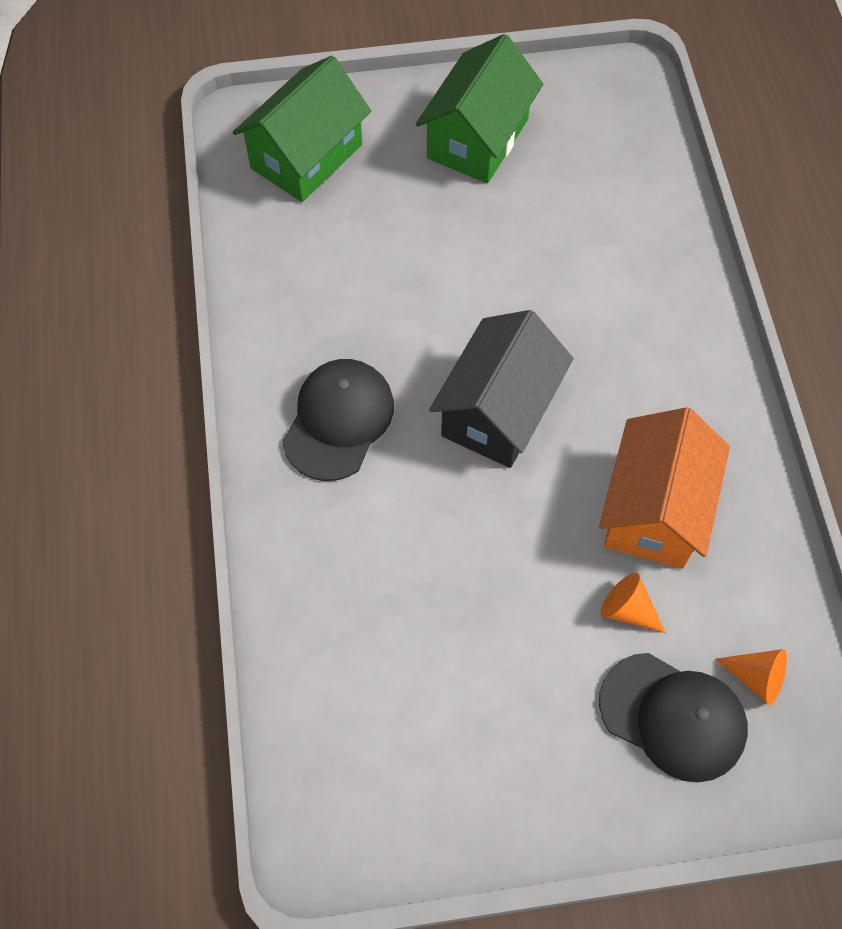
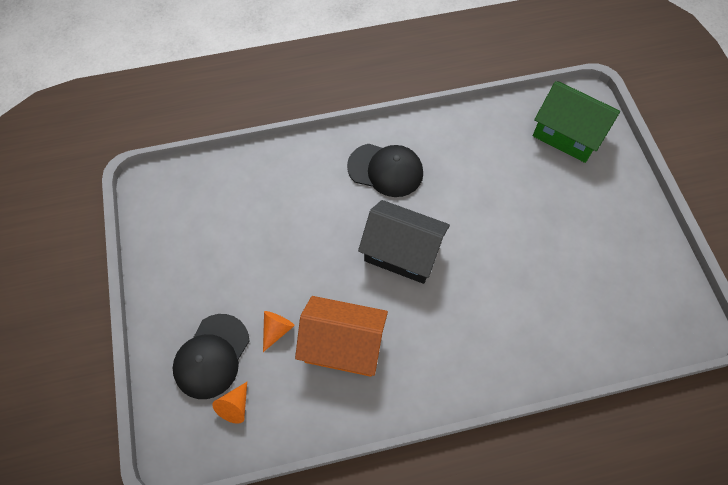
camera: 85 degrees right, 0 degrees up
(478, 139) = (608, 229): green house -> none

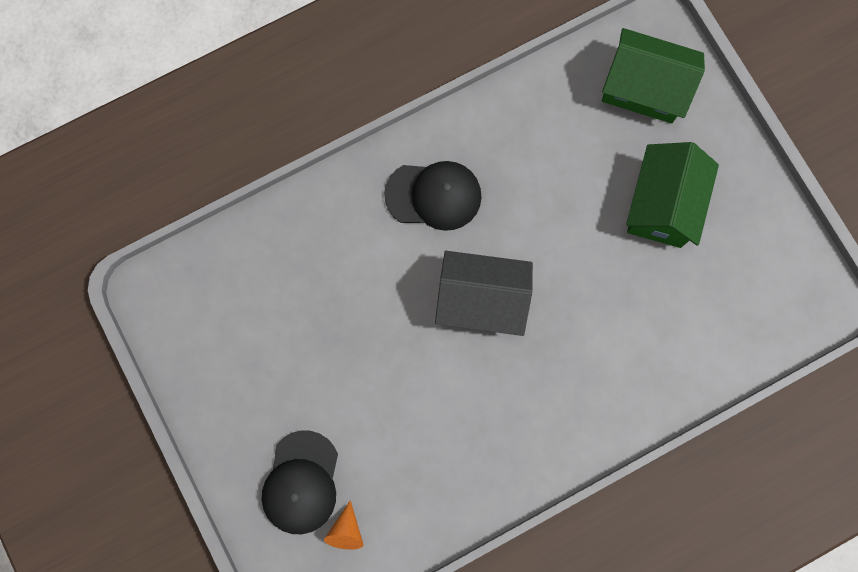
camera: 15 degrees left, 15 degrees up
(276, 330) = (364, 432): orange cone -> none
(343, 345) = (444, 430): orange house -> none
(566, 218) = (662, 205): none -> green house

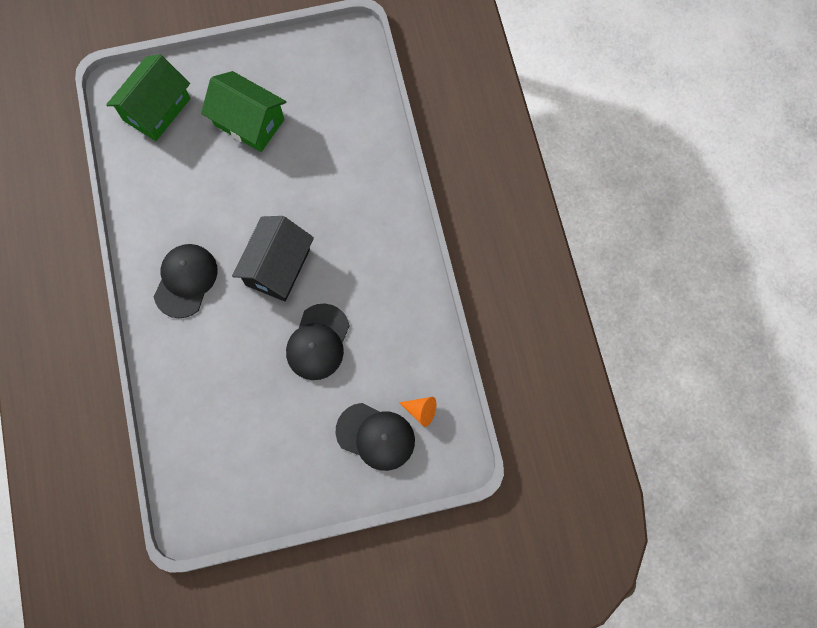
camera: 75 degrees left, 5 degrees down
(399, 378) = (318, 342): none -> black cap

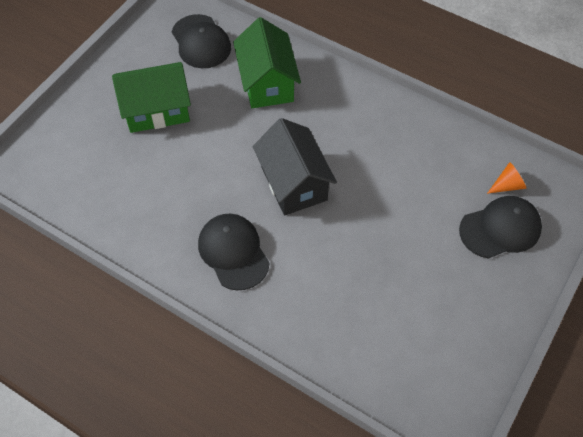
camera: 45 degrees left, 15 degrees down
(156, 109) = (69, 158): green house -> green house (267, 83)
(318, 342) = (384, 205): black cap -> black cap (201, 42)

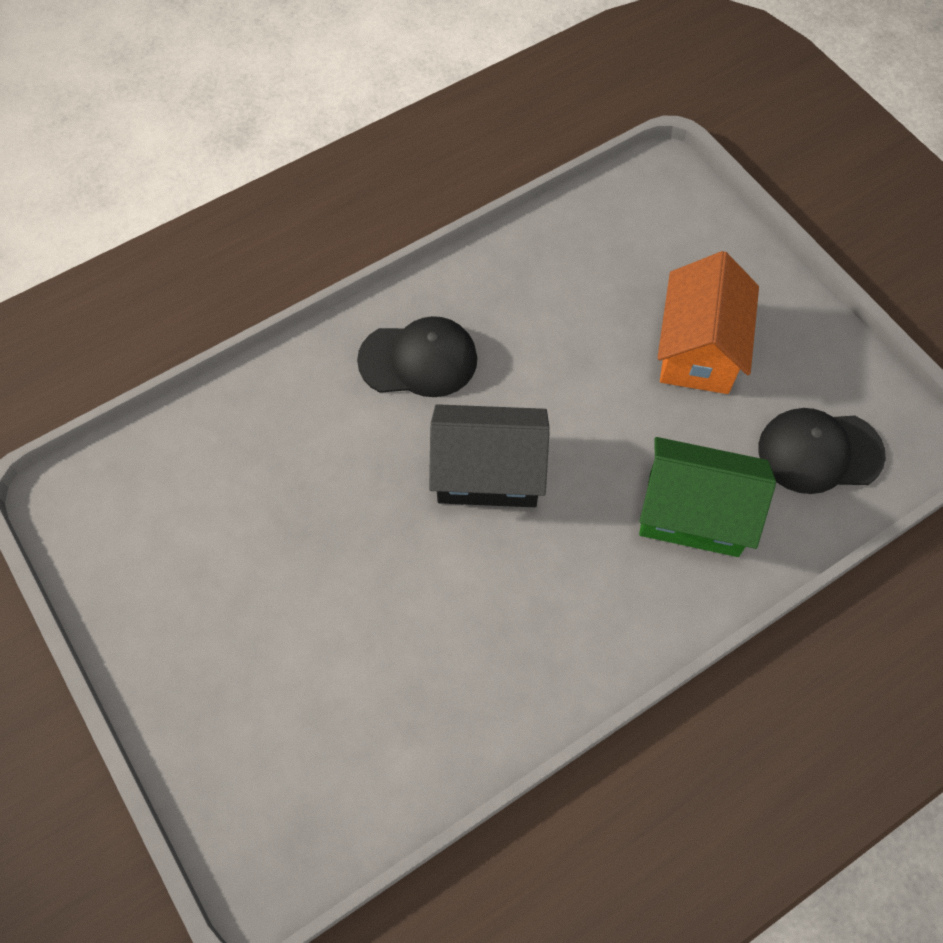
camera: 115 degrees right, 5 degrees up
(157, 110) = (698, 349): green house -> orange house
(500, 229) = (263, 721): black cap -> none
(507, 185) = (328, 781): orange cone -> none

